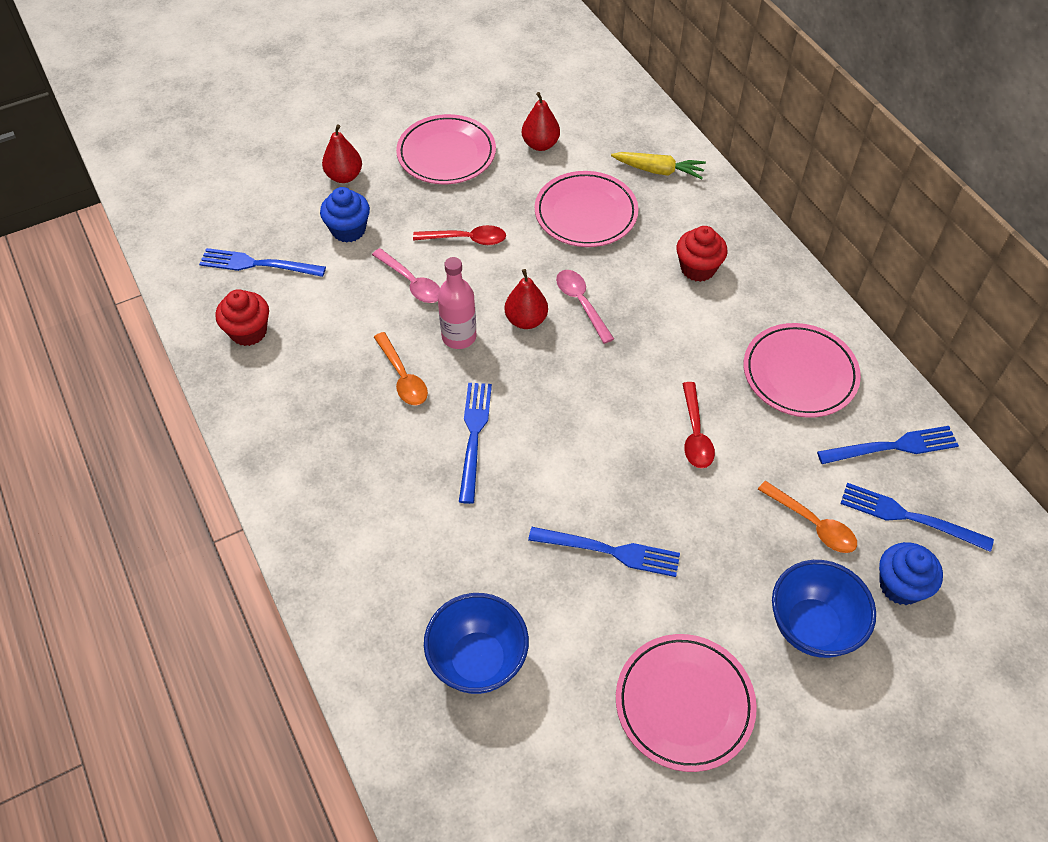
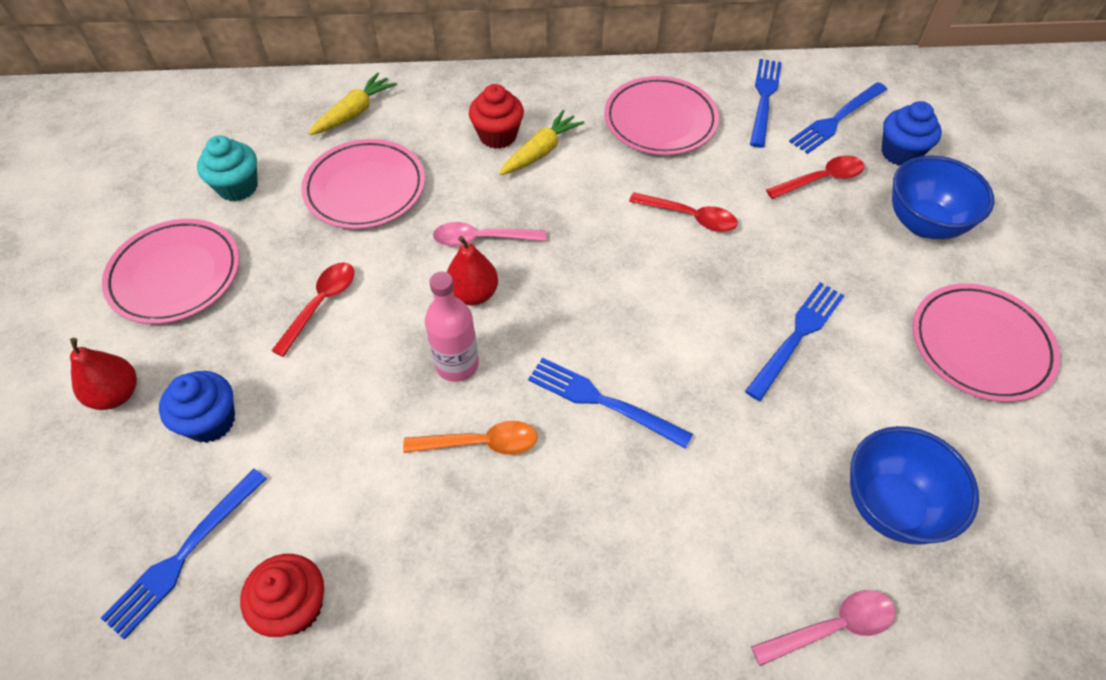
camera: 65 degrees left, 0 degrees up
(411, 282) = (345, 383): pink spoon -> pink spoon (832, 627)
(540, 144) = (238, 187): red pear -> turquoise cupcake
(700, 303) = (541, 151): none -> yellow carrot
(812, 524) = (821, 179): orange spoon -> red spoon

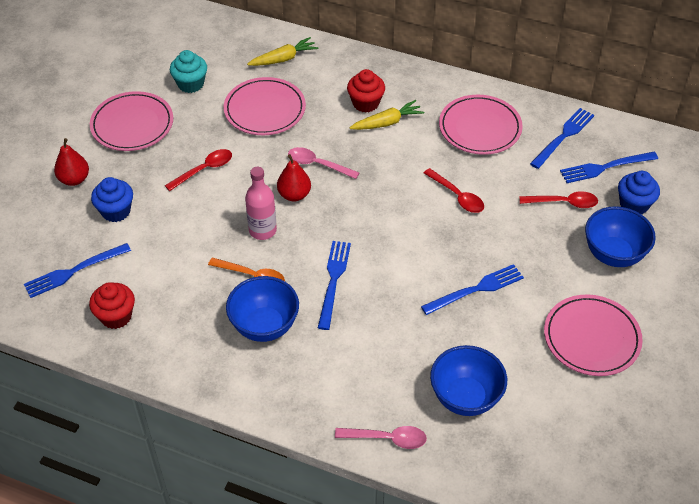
camera: 25 degrees right, 5 degrees down
(544, 518) = (264, 326): none -> blue bowl
(602, 401) = (333, 280): blue fork -> blue fork turned 45 degrees clockwise

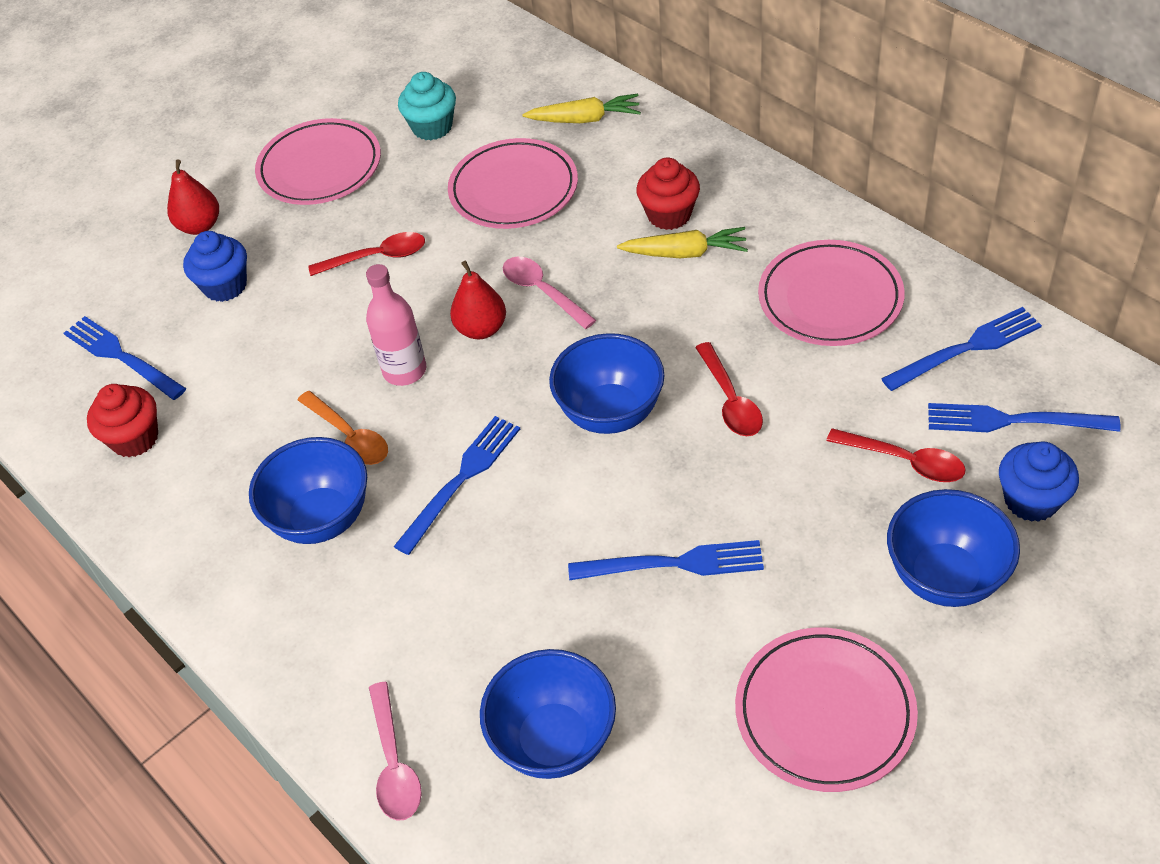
camera: 30 degrees right, 0 degrees up
(74, 271) = (121, 356): blue fork -> blue fork turned 45 degrees clockwise
(387, 438) = (394, 763): pink spoon -> pink spoon turned 45 degrees clockwise
(396, 221) = (610, 413): none -> blue bowl

